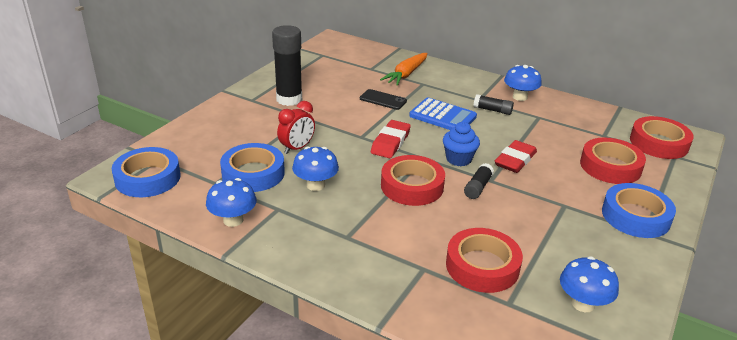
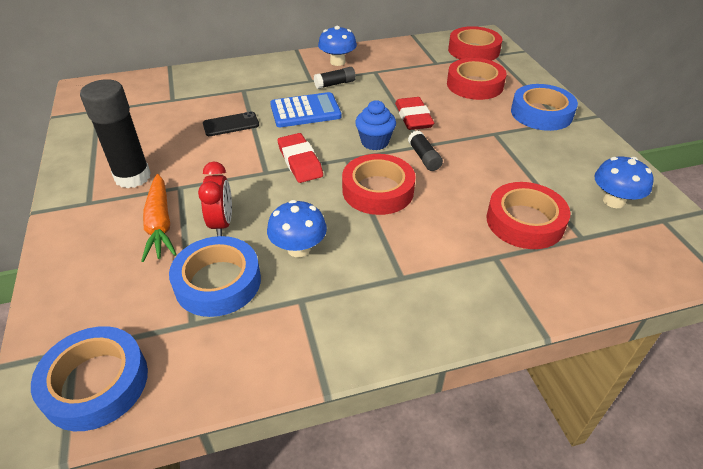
camera: 45 degrees left, 10 degrees up
(233, 220) = (276, 348): blue mushroom -> none
(406, 74) = (215, 88): orange carrot -> orange carrot (160, 224)

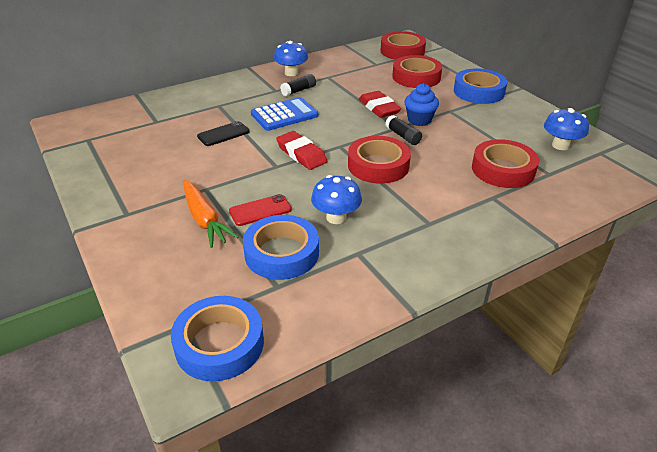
camera: 15 degrees left, 5 degrees down
(133, 177) = (156, 188): black glue stick -> none
(222, 223) = (260, 210): red clock -> red phone
(375, 142) = (357, 130): blue cupcake -> blue cupcake (419, 120)

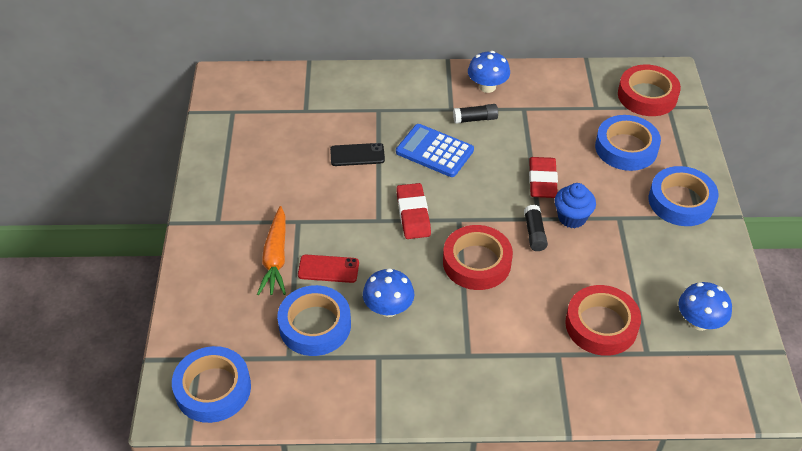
camera: 30 degrees right, 10 degrees up
(284, 115) = (434, 151): blue calculator -> blue calculator turned 150 degrees counterclockwise
(416, 77) = (626, 148): red tape -> blue tape

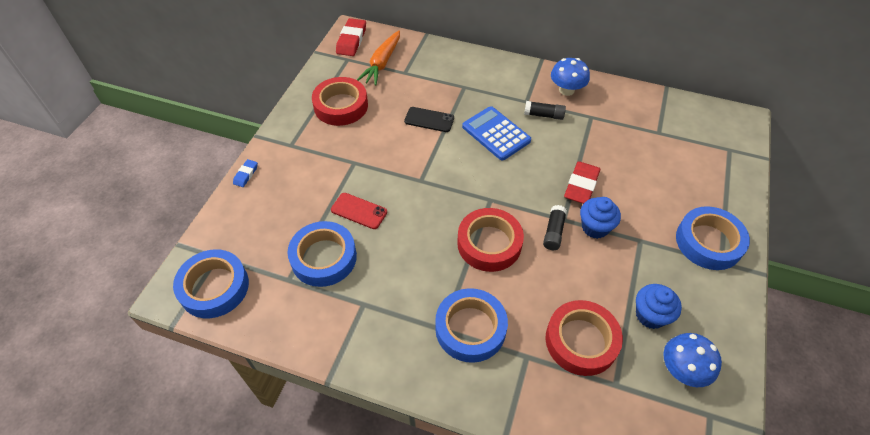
camera: 20 degrees right, 5 degrees up
(183, 267) = (246, 174): none -> blue eraser
(276, 258) = (321, 188): orange carrot -> orange carrot (382, 63)
(388, 308) = (392, 262): blue mushroom -> none
(413, 214) = (453, 184): red eraser -> red eraser (351, 40)
(626, 148) = (673, 176): blue tape -> blue tape (470, 328)
(647, 96) = (712, 134): red tape -> red tape (341, 106)
(654, 283) = (650, 315): none -> blue cupcake

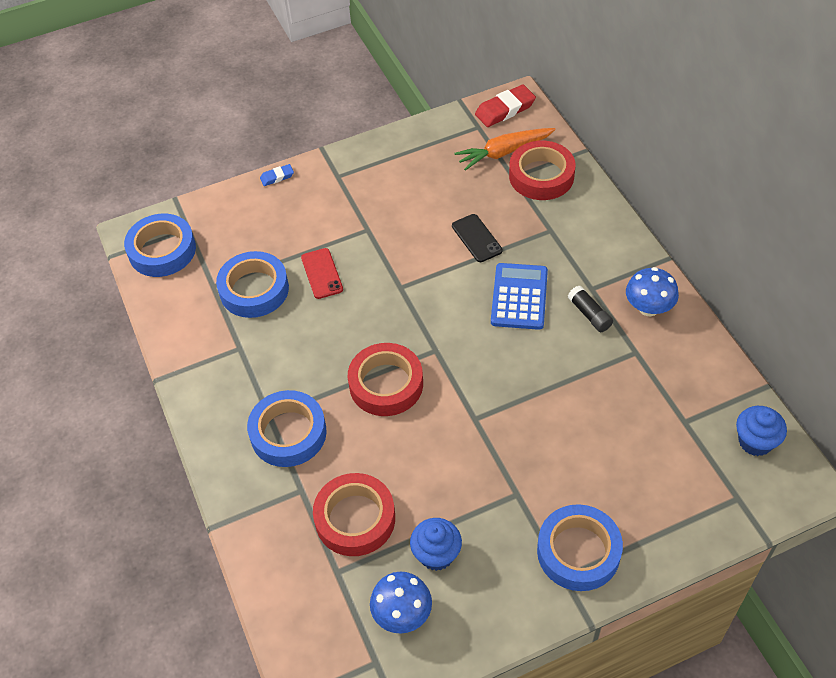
camera: 50 degrees right, 0 degrees up
(341, 106) = (418, 169): red tape -> red tape (541, 176)
(553, 232) = (451, 421): black glue stick -> none
(581, 185) = (531, 404): red eraser -> none
(595, 227) = (492, 448): blue cupcake -> blue cupcake (755, 441)

